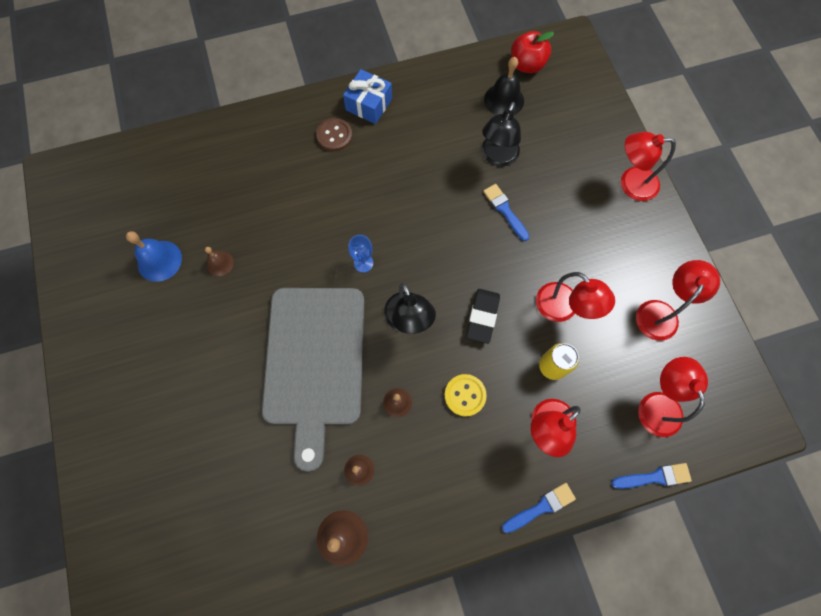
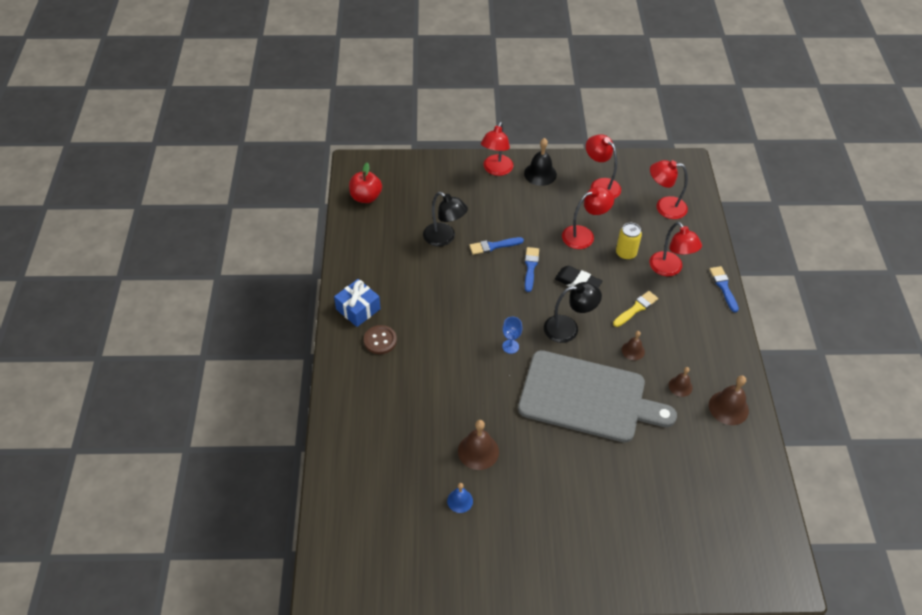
camera: 75 degrees left, 20 degrees down
(159, 260) = (460, 501): blue bell -> blue bell, size x0.61
(220, 263) = (478, 451): brown bell -> brown bell, size x1.65
(465, 395) = (636, 308): yellow button -> yellow brush
(504, 100) = (393, 220): black bell -> black bell (540, 174)
(654, 477) = (712, 223): blue brush -> blue brush (530, 267)

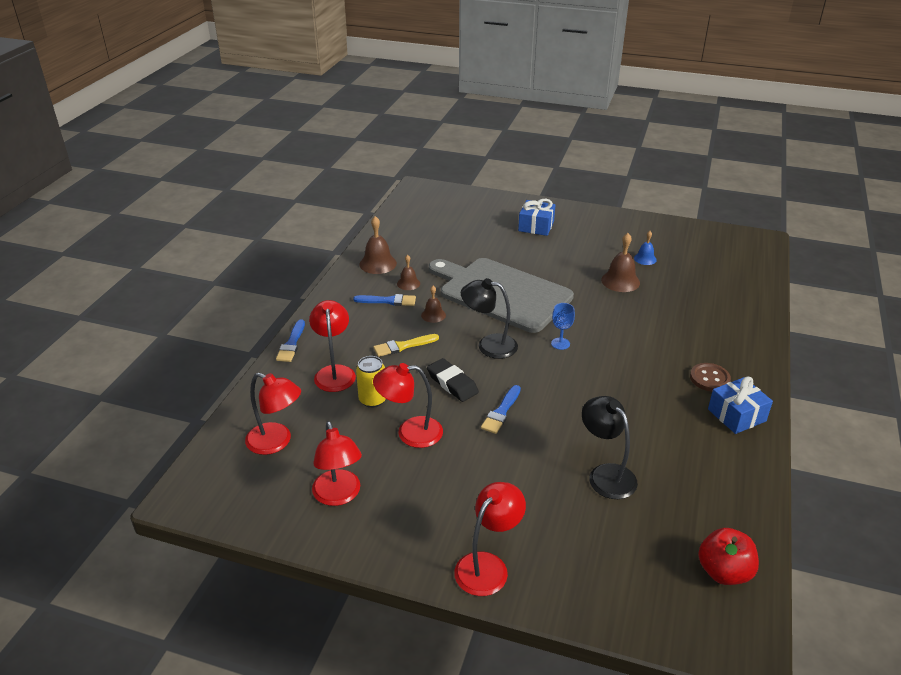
camera: 160 degrees left, 15 degrees down
(493, 246) = (539, 448): blue brush -> blue brush (388, 301)
(540, 174) = (419, 539): black bell -> none
(600, 531) = (536, 226): none -> blue gift

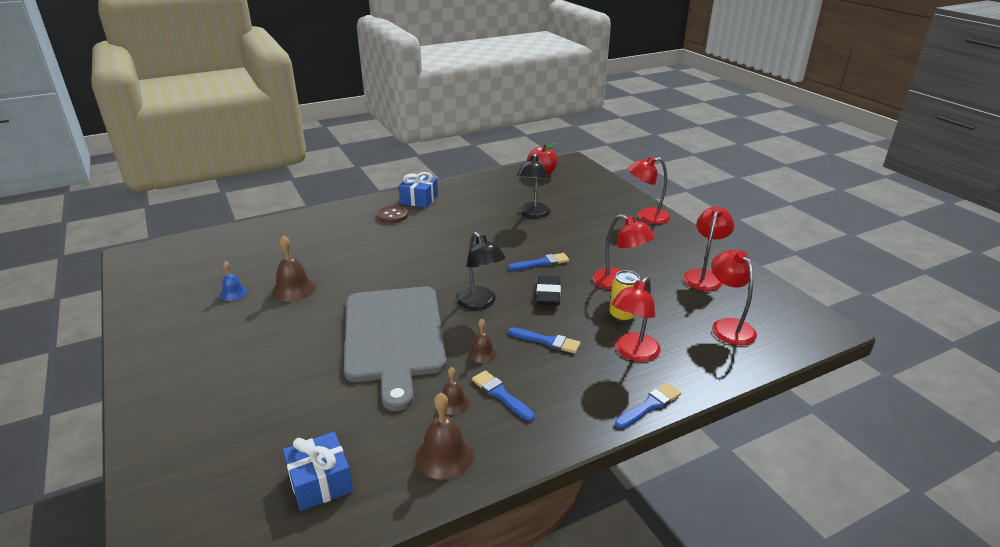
camera: 135 degrees left, 5 degrees down
(403, 346) = (547, 341): yellow brush -> blue brush
(536, 226) = (215, 387): blue gift -> blue gift (320, 482)
(560, 343) = (430, 276): blue goblet -> none

